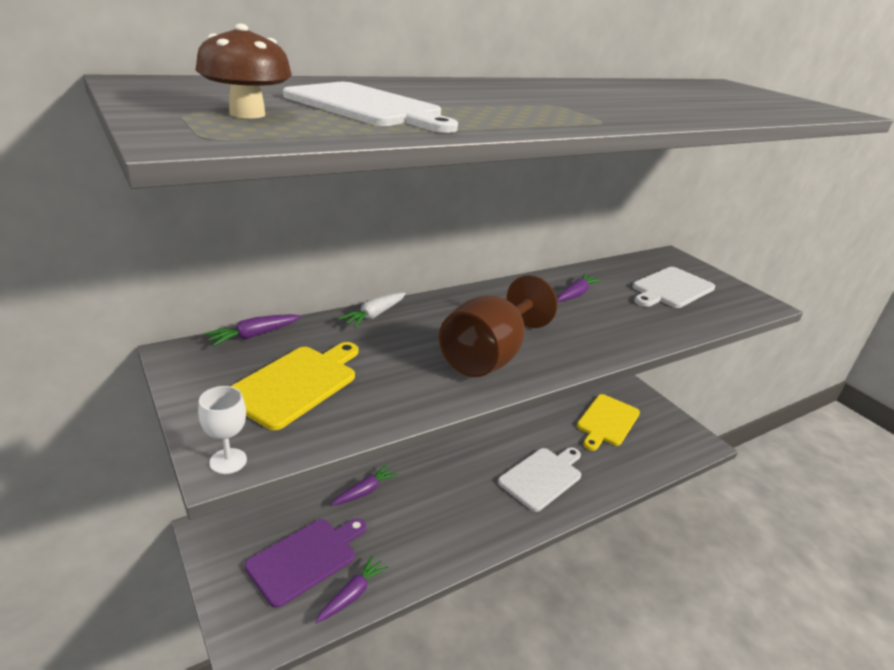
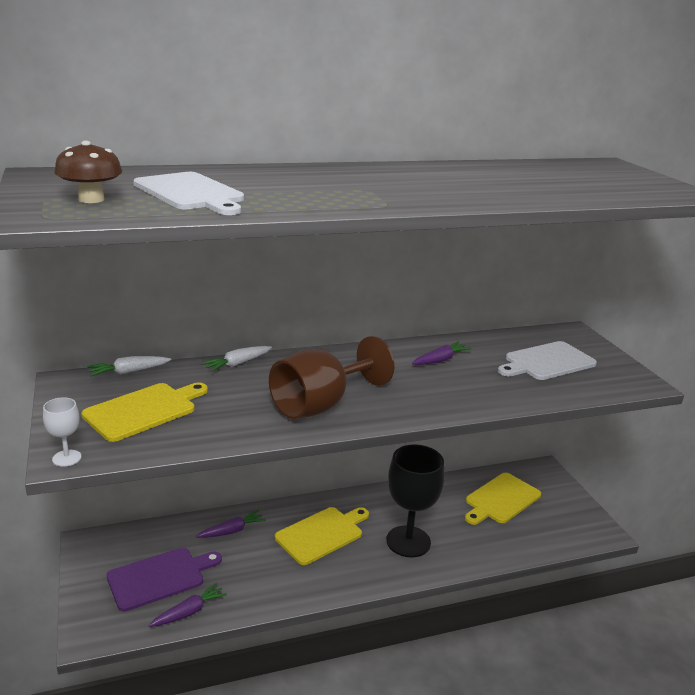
camera: 15 degrees right, 5 degrees down
(254, 335) = (129, 371): purple carrot -> white carrot
(457, 481) = (322, 534): none -> yellow cutting board
(542, 477) = (408, 541): white cutting board -> black goblet

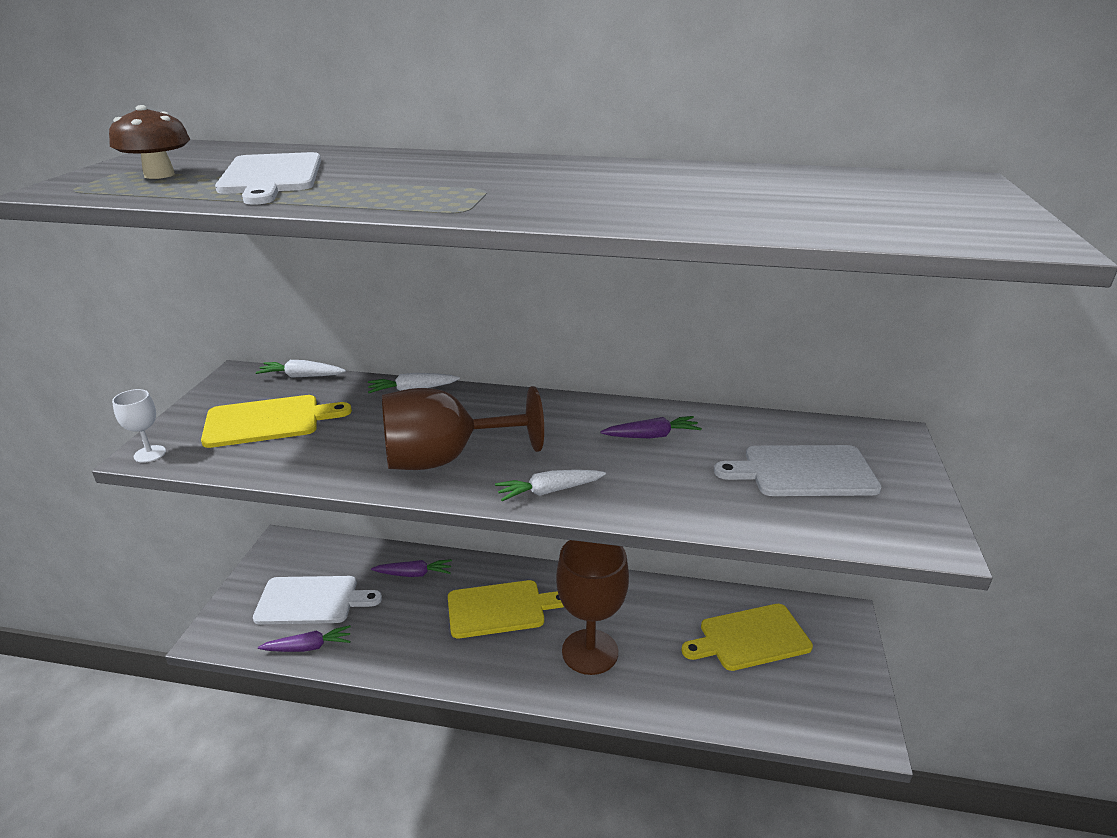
camera: 30 degrees right, 5 degrees up
(160, 577) = (311, 600): purple cutting board -> white cutting board
(408, 541) = (590, 652): black goblet -> brown goblet
(414, 408) = (550, 491): none -> white carrot

